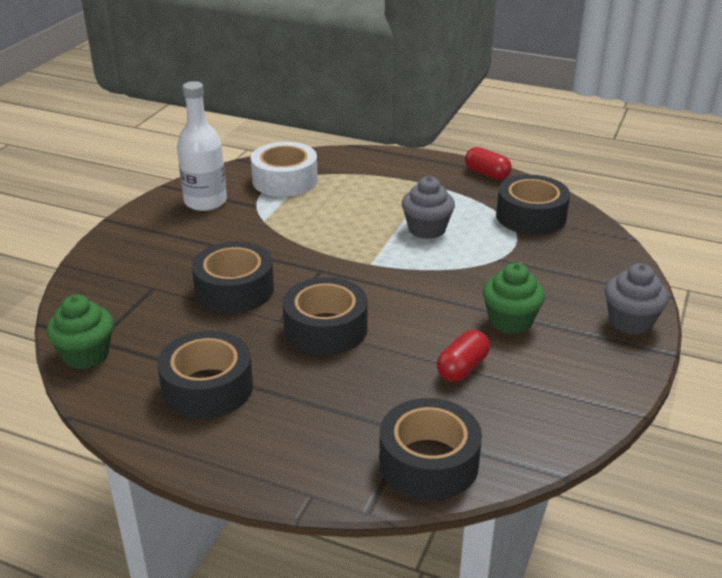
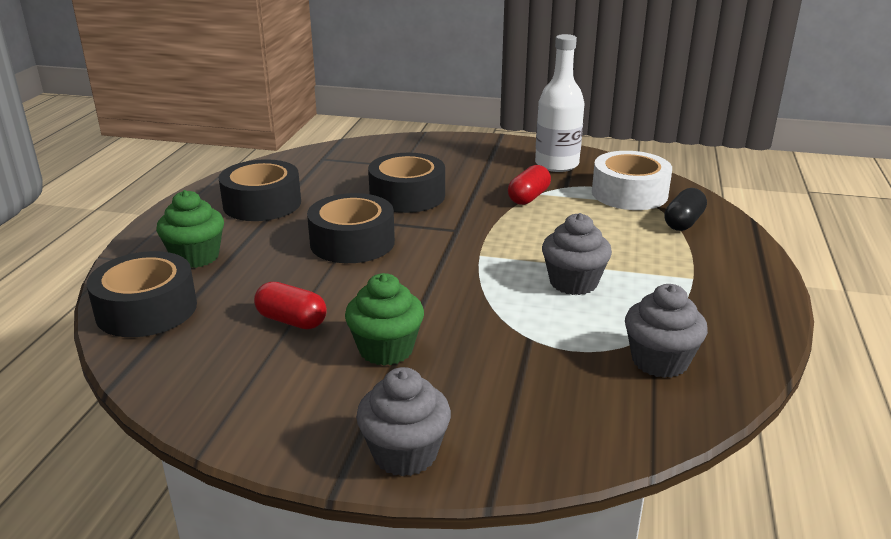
camera: 80 degrees right, 5 degrees down
(86, 355) = (303, 158): green cupcake -> green cupcake (196, 257)
(345, 170) = (683, 222): none -> black capsule
(487, 174) = (761, 319): red capsule -> red capsule (528, 197)
(531, 216) = (659, 361): black tape -> grey cupcake

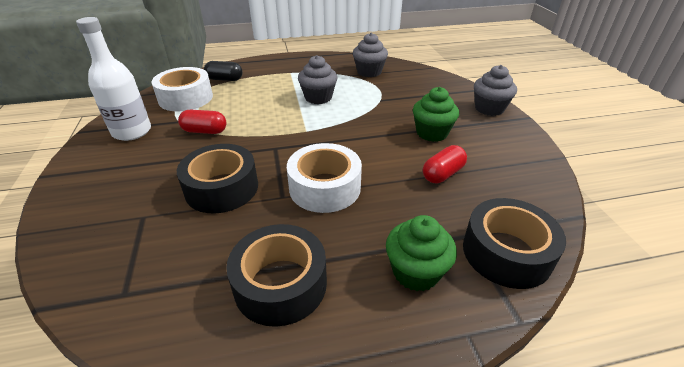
camera: 115 degrees left, 10 degrees up
(291, 321) = (442, 174): red capsule -> red capsule turned 45 degrees clockwise
(352, 242) = (325, 187): black tape -> white tape

